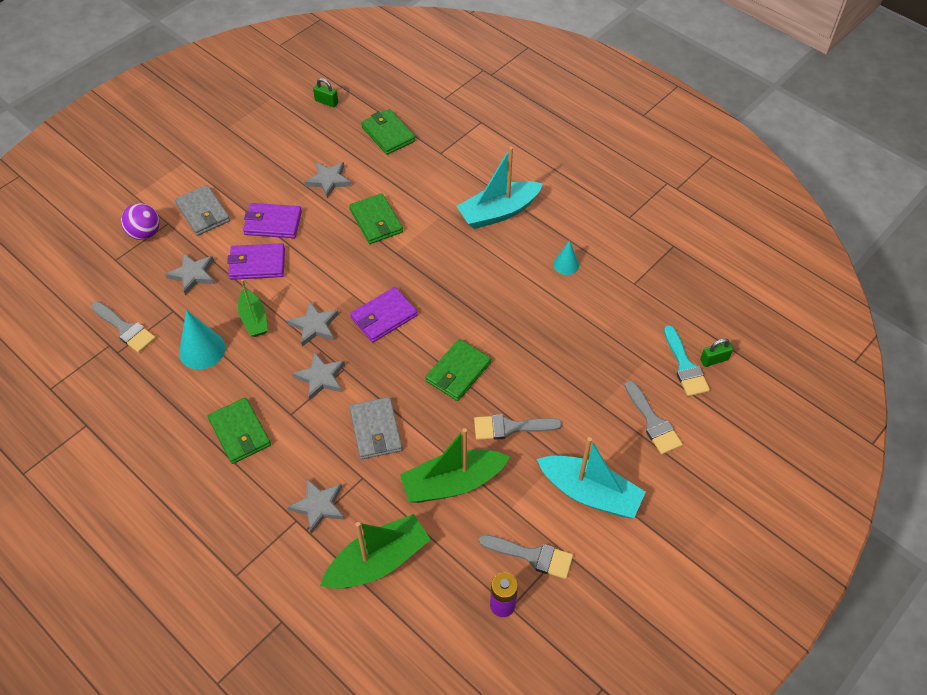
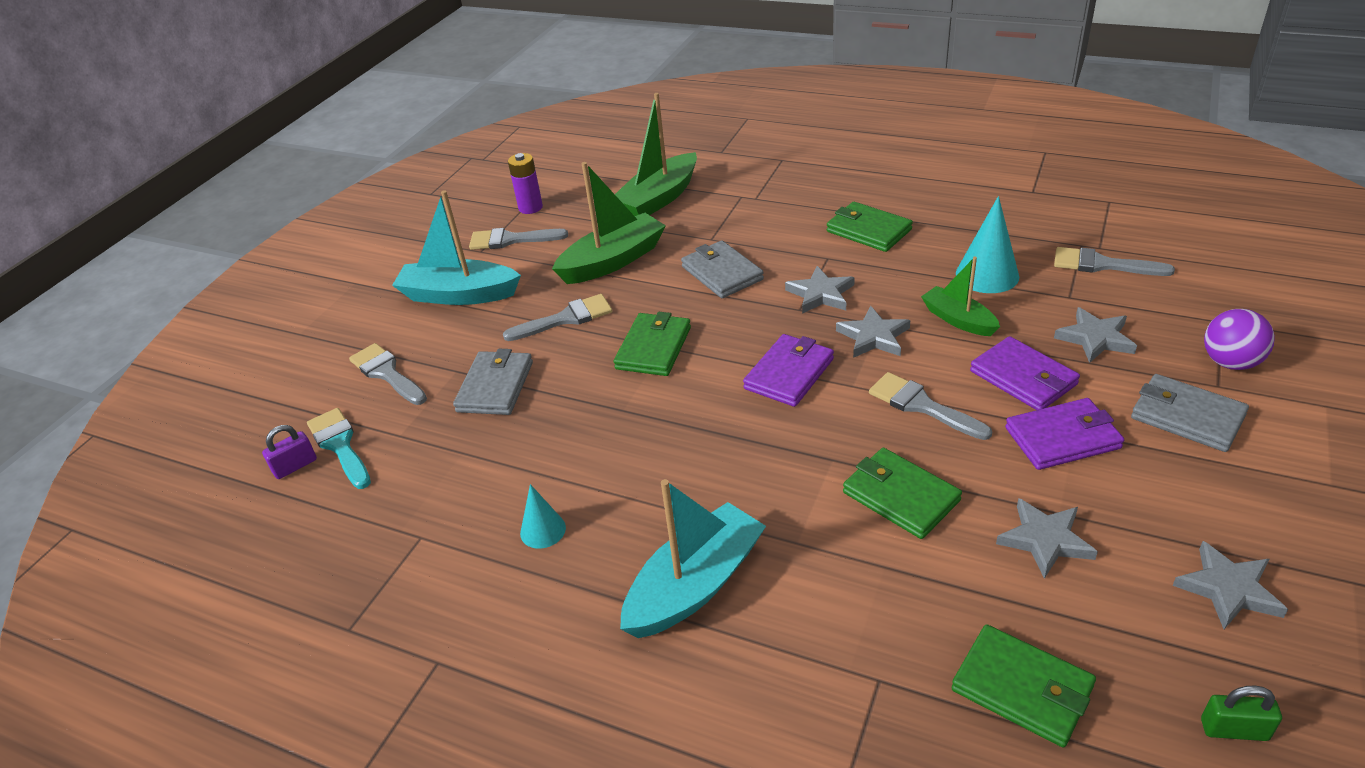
camera: 165 degrees right, 15 degrees down
(257, 264) = (1023, 378): purple wallet -> purple wallet turned 75 degrees clockwise
(318, 506) = (741, 211): grey star -> grey star (1228, 589)
(325, 267) = (922, 405): none -> grey brush
(575, 378) = (495, 386): none -> grey wallet
(714, 360) = (295, 466): green padlock -> purple padlock

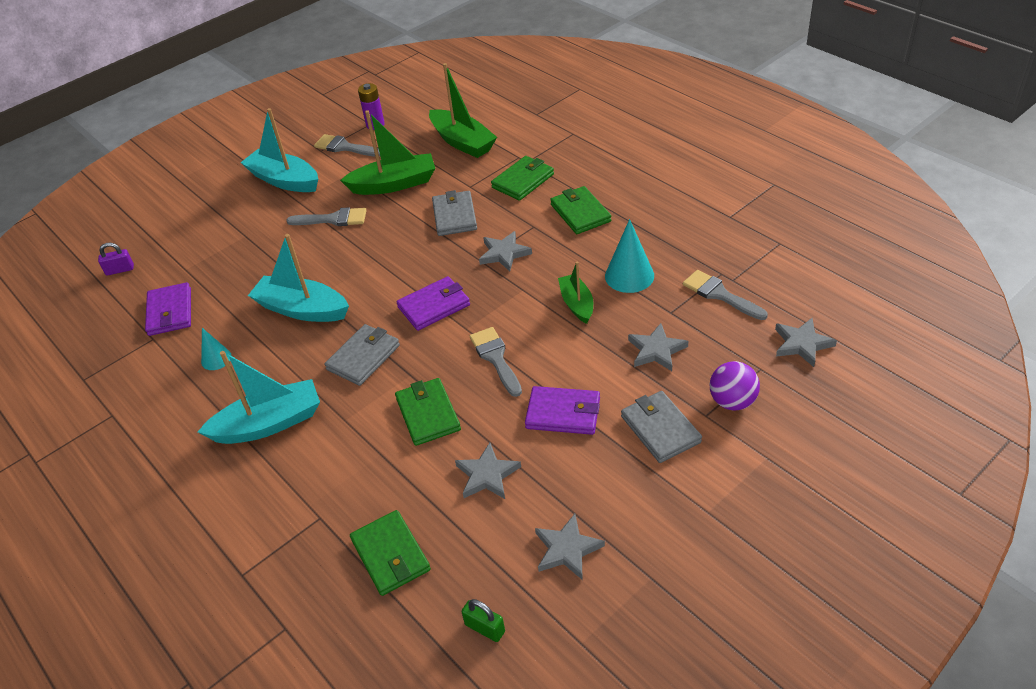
camera: 25 degrees right, 5 degrees up
(340, 445) = (150, 265): turquoise brush -> none
(387, 373) = (206, 224): grey brush -> none
(495, 386) = (258, 254): grey wallet -> grey wallet (363, 357)
(616, 431) = (302, 309): none -> turquoise boat
(653, 348) = (368, 259): green wallet -> green wallet (523, 181)
(659, 198) = (462, 142): green boat -> green boat turned 105 degrees counterclockwise
(873, 337) = (510, 298): grey star -> grey star (802, 344)
(1023, 378) = (579, 362): purple wallet -> purple wallet (170, 312)

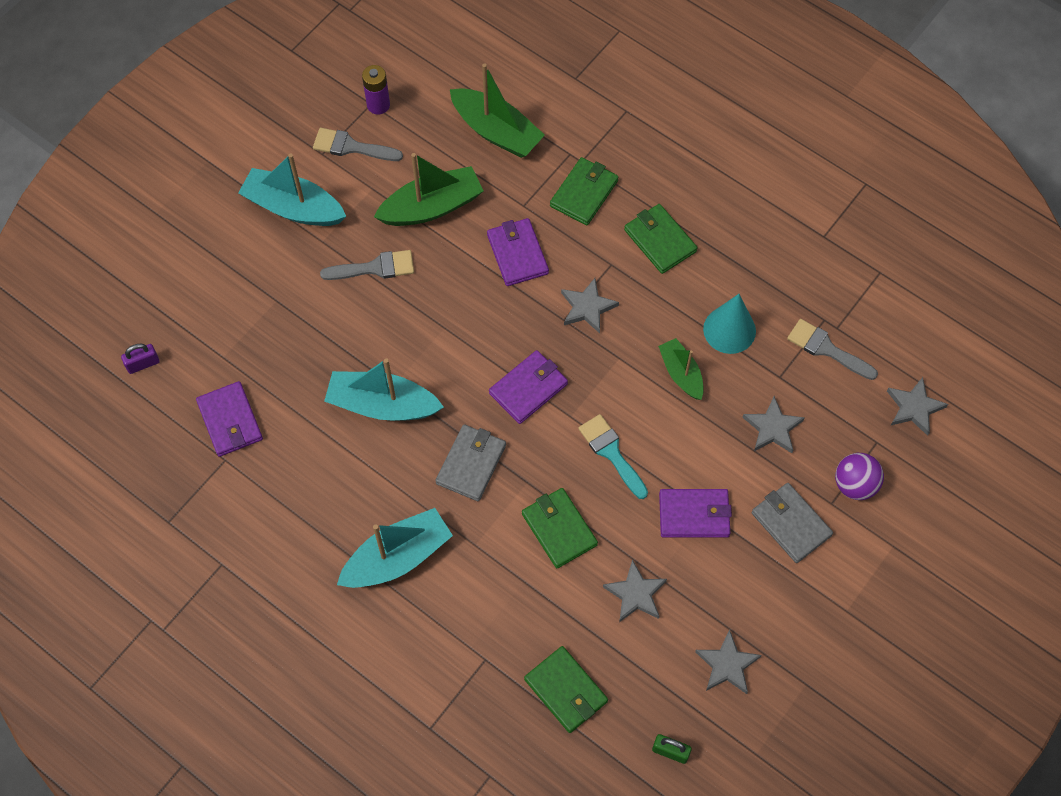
camera: 15 degrees left, 20 degrees up
(216, 359) = (309, 480): turquoise cone -> none
(454, 216) = (517, 254): grey wallet -> purple wallet
(496, 358) = (611, 453): grey brush -> turquoise brush

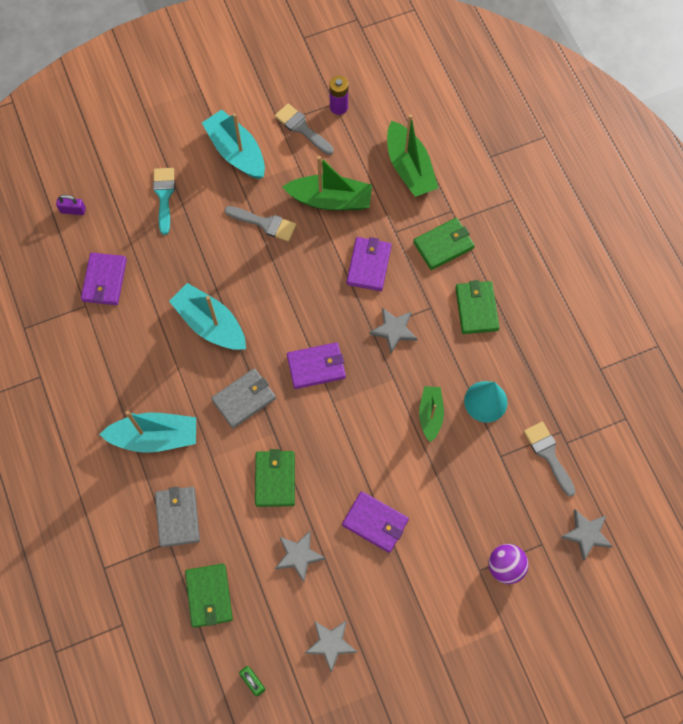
camera: 30 degrees right, 5 degrees up
(611, 453) = (345, 445): turquoise brush -> turquoise brush (164, 196)
(772, 428) = (471, 491): grey star -> none
(791, 524) = (440, 569): grey wallet -> grey wallet (177, 517)

